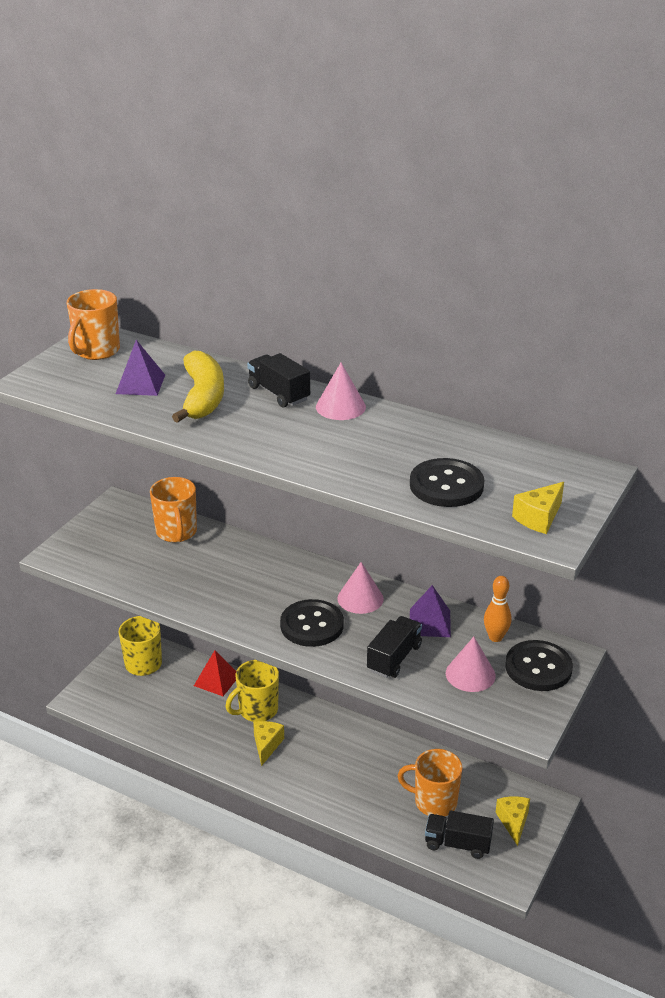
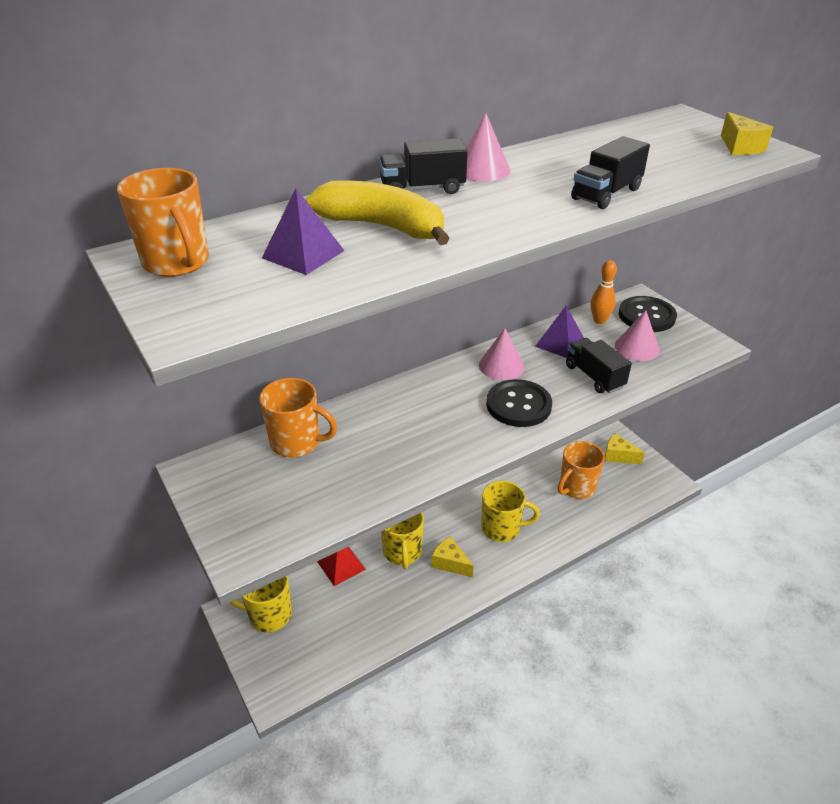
camera: 60 degrees left, 5 degrees up
(333, 765) = (502, 528): none -> yellow mug
(446, 485) = (665, 164): black button -> none
(457, 844) = (624, 493): black truck -> black truck (606, 194)

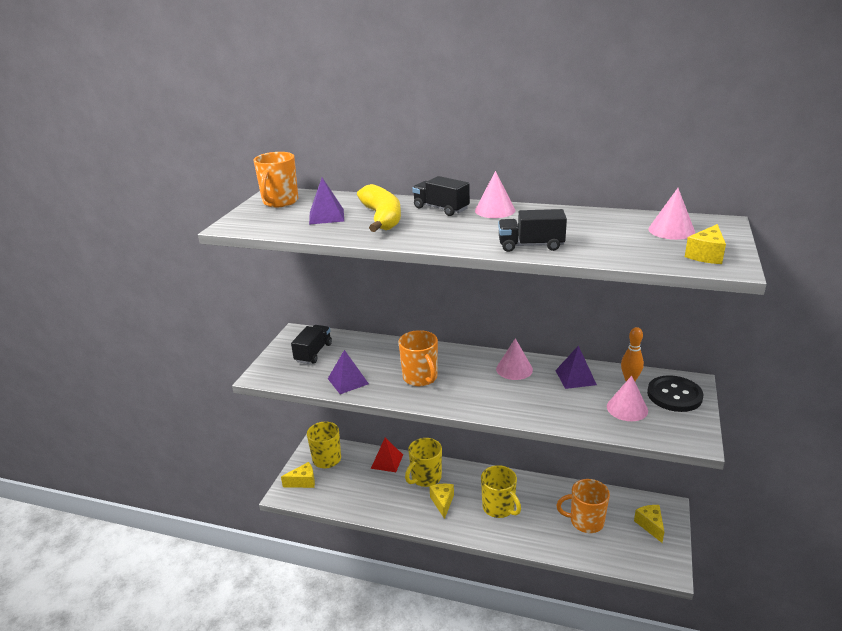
camera: 50 degrees right, 10 degrees down
(278, 661) = (303, 482): none -> yellow cheese
(296, 442) = (352, 346): orange mug -> orange mug (420, 378)
(363, 485) = (348, 381): none -> purple pyramid
(518, 405) = (487, 393): black button -> none
(594, 376) = (563, 406): black truck -> black truck (313, 353)
(668, 134) = (671, 230): none -> pink cone

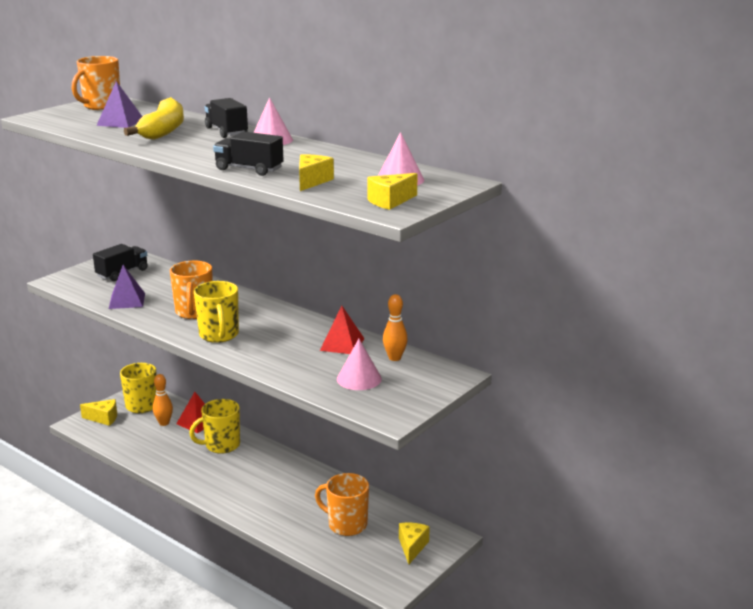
camera: 20 degrees right, 5 degrees down
(360, 471) = (164, 423): none -> orange bowling pin
(442, 502) = (218, 470): yellow cheese -> yellow cheese (312, 181)
(499, 508) = (269, 489): yellow mug -> yellow mug (219, 335)
(514, 369) = (291, 325): pink cone -> none
(575, 377) = (342, 344): purple pyramid -> red pyramid
(674, 395) = (422, 380): black button -> none

